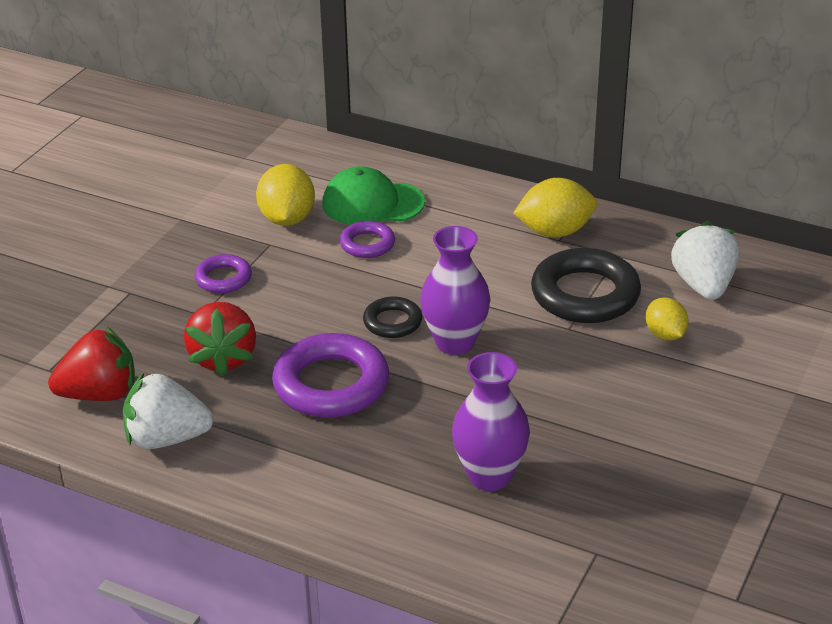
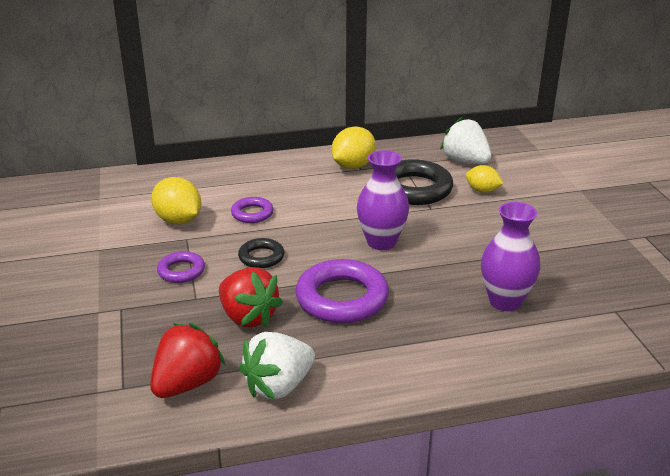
camera: 40 degrees left, 5 degrees down
(372, 203) = (224, 191): green cap -> none
(392, 322) = (329, 248): black ring -> black ring (261, 257)

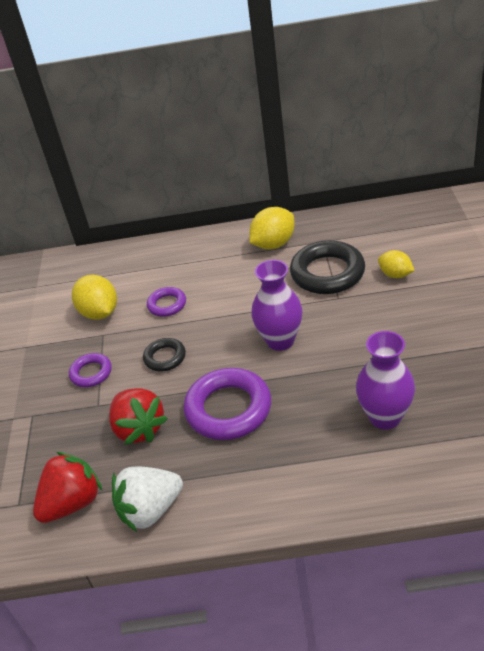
camera: 15 degrees right, 10 degrees up
(465, 161) = (387, 236): white strawberry -> none

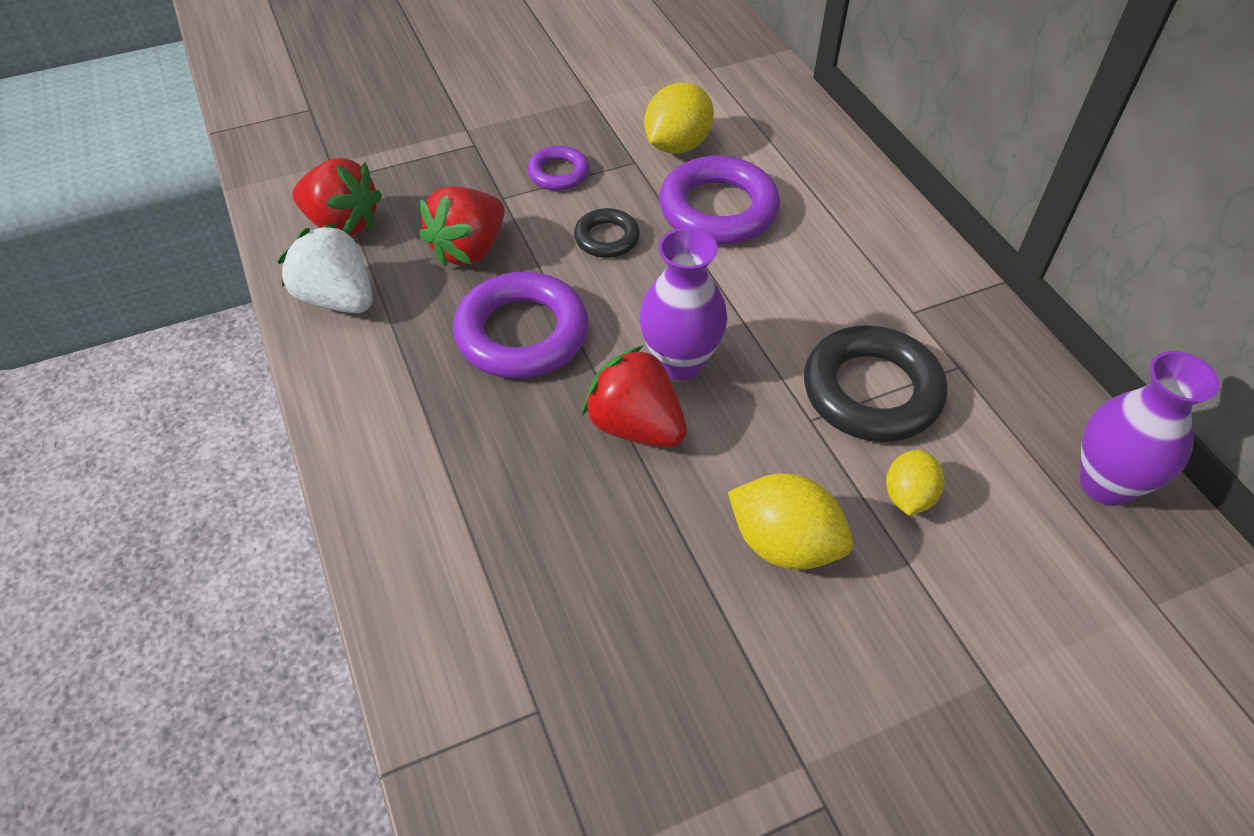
camera: 65 degrees right, 10 degrees up
(167, 304) = (718, 209): purple ring -> purple ring, size x1.87
(273, 244) = (918, 300): yellow lemon -> yellow lemon (784, 544)
(320, 366) = (635, 426): none -> red strawberry
(385, 417) = (542, 534): purple vase -> purple vase (1105, 484)

